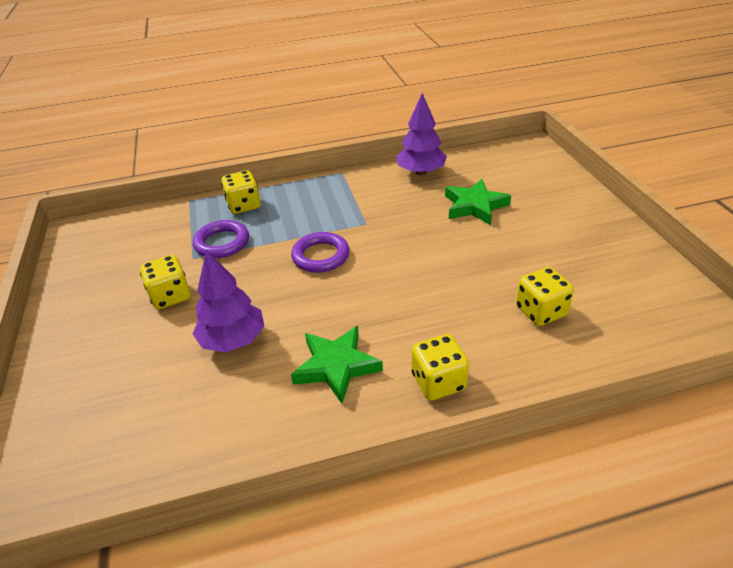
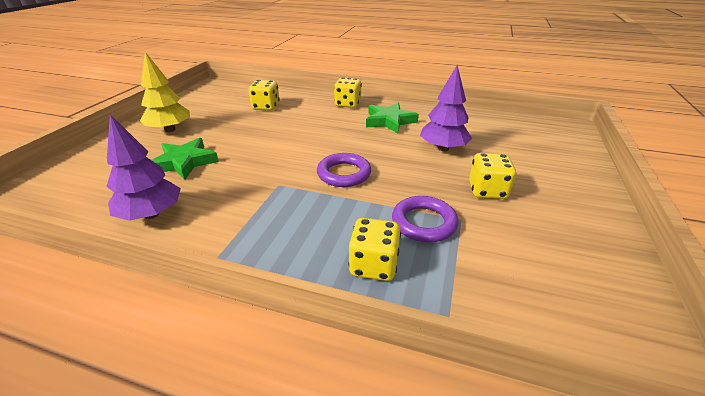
camera: 150 degrees left, 5 degrees down
(564, 226) = (170, 130): none -> yellow tree

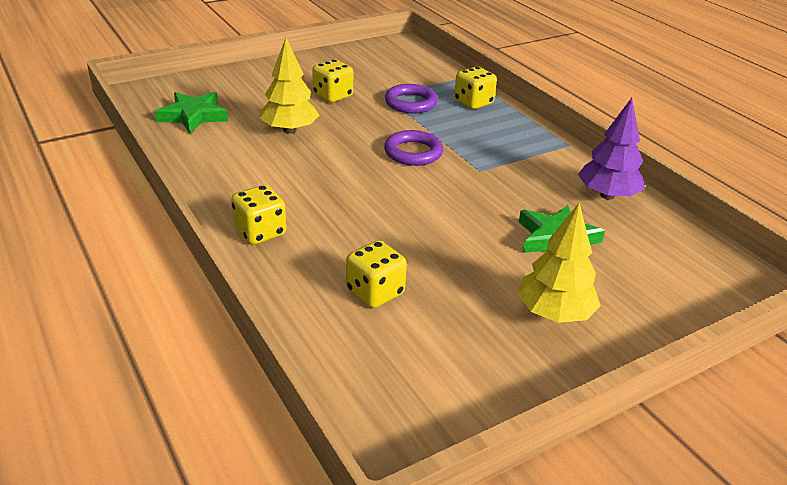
camera: 140 degrees left, 0 degrees up
(389, 121) = (270, 179): green star -> green star (193, 116)
(443, 148) = (290, 130): purple tree -> yellow tree

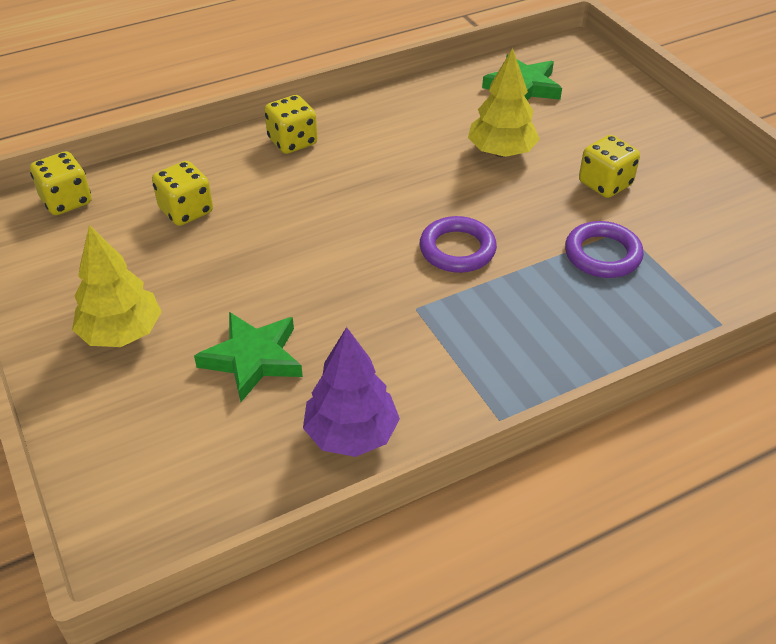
camera: 95 degrees right, 10 degrees up
(473, 102) = (622, 322): yellow dice -> yellow dice (66, 201)

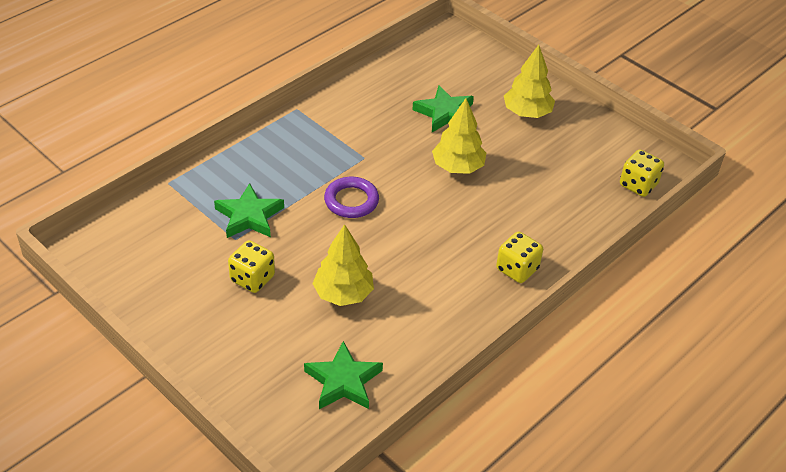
camera: 160 degrees right, 0 degrees up
(186, 211) = (552, 193): yellow dice -> none
(287, 267) = (458, 167): none -> yellow tree
(351, 434) = (372, 89): purple tree -> none
(602, 254) = (249, 216): purple ring -> green star

